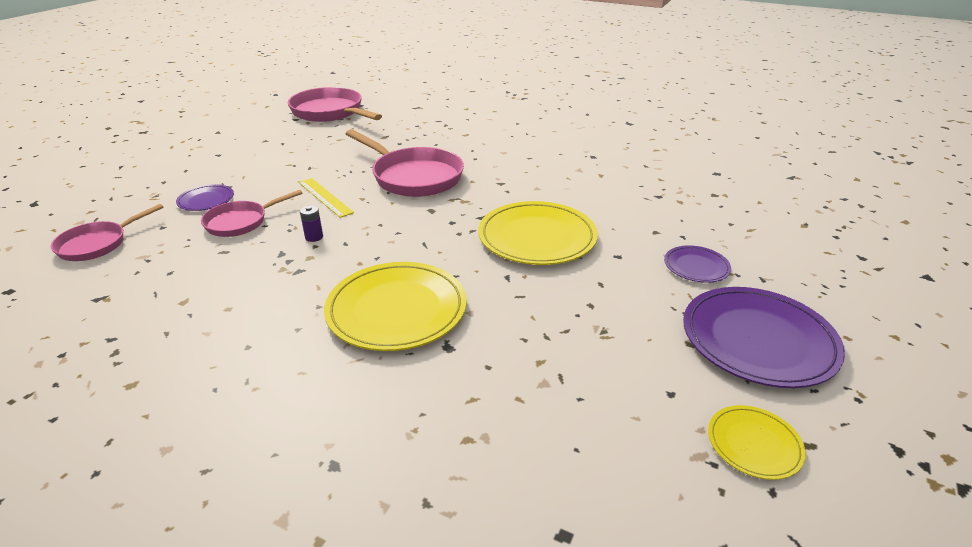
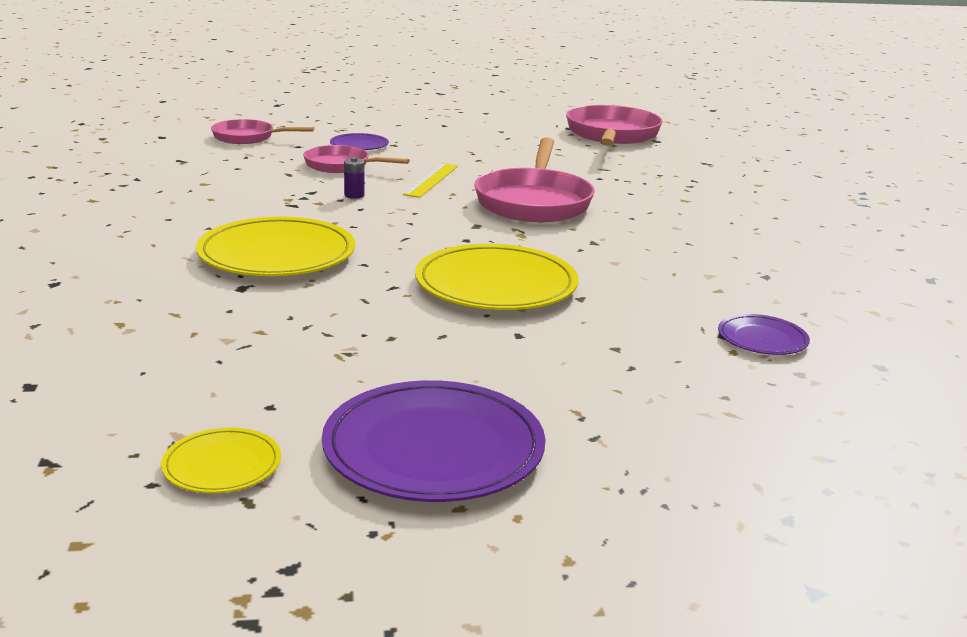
camera: 55 degrees right, 10 degrees down
(696, 266) = (562, 386): purple plate -> purple plate (762, 339)

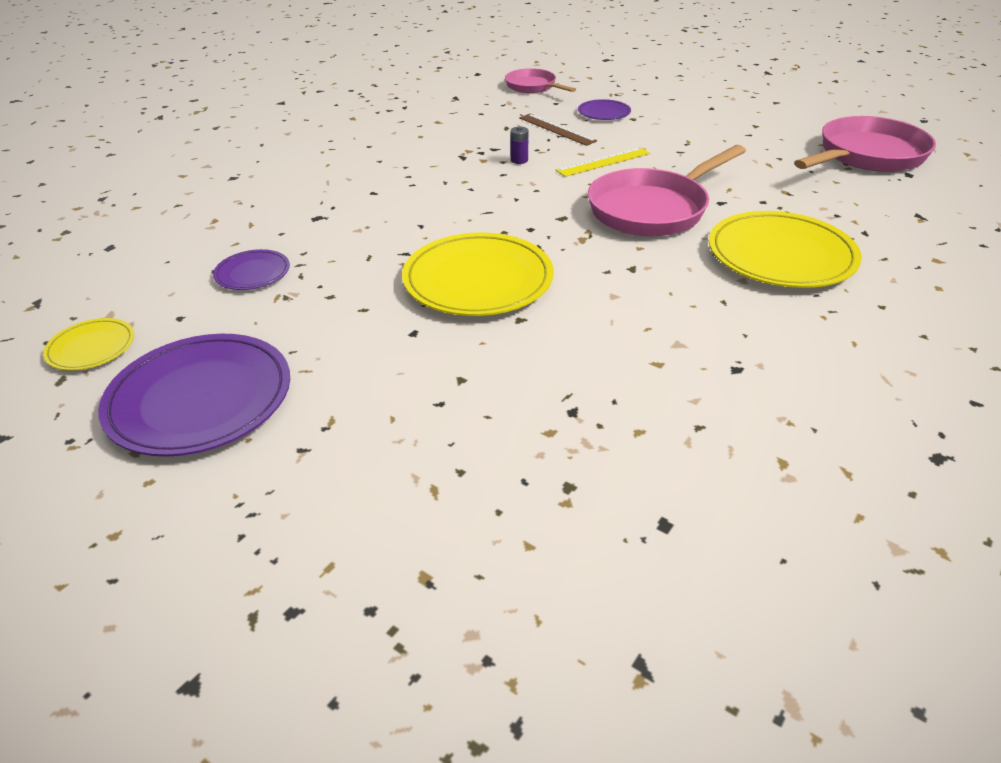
camera: 45 degrees right, 15 degrees up
(277, 254) = (381, 197): yellow plate -> yellow plate (781, 255)
(341, 165) = (556, 129): pink pan -> brown ruler
(762, 339) = (602, 433): purple plate -> purple plate (252, 273)

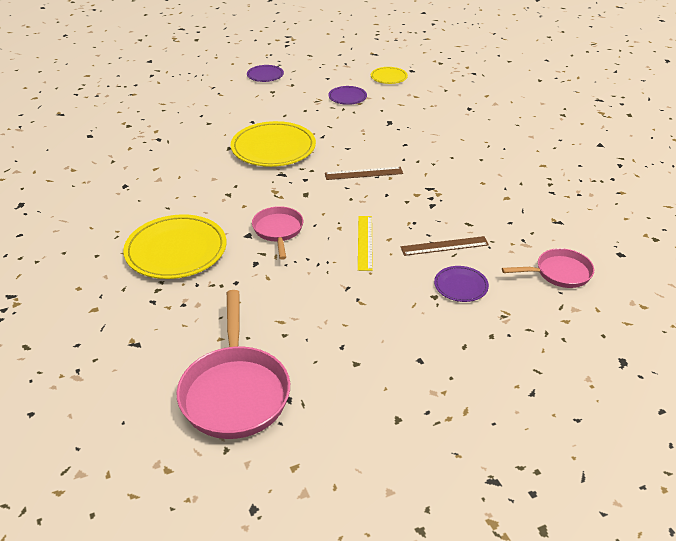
camera: 120 degrees right, 0 degrees up
(91, 347) = (325, 61): yellow plate -> yellow plate (389, 77)
(200, 399) = (265, 75): purple plate -> purple plate, size x0.50
(473, 197) = (363, 173): none -> brown ruler
(519, 160) = (402, 208): purple battery -> none
(652, 209) = (278, 231): pink pan -> pink pan, size x0.59

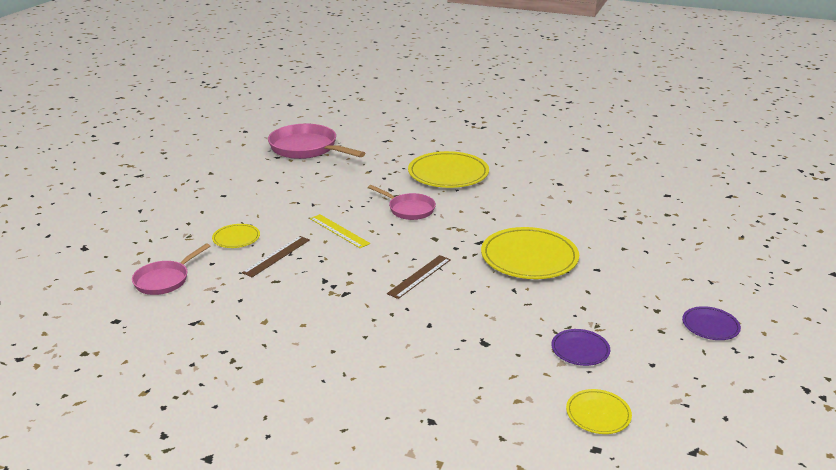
camera: 135 degrees right, 10 degrees down
(461, 286) = (236, 238): purple plate -> yellow plate

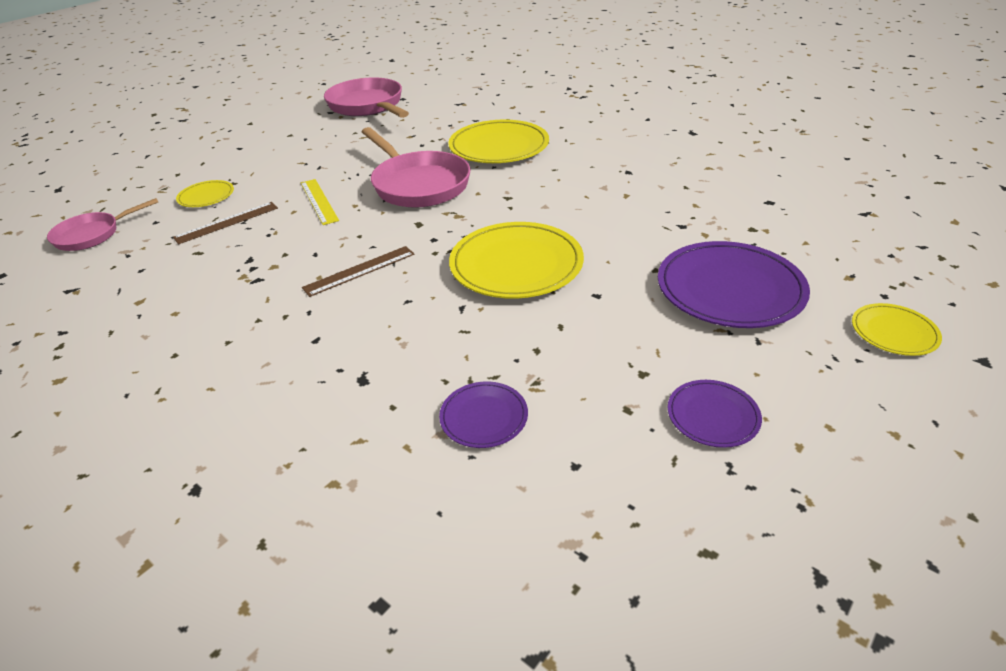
camera: 20 degrees right, 10 degrees up
(409, 209) = (418, 184): pink pan -> pink pan, size x1.70
(598, 414) = (430, 537): yellow plate -> yellow plate (894, 332)
(676, 254) = (729, 289): none -> purple plate

